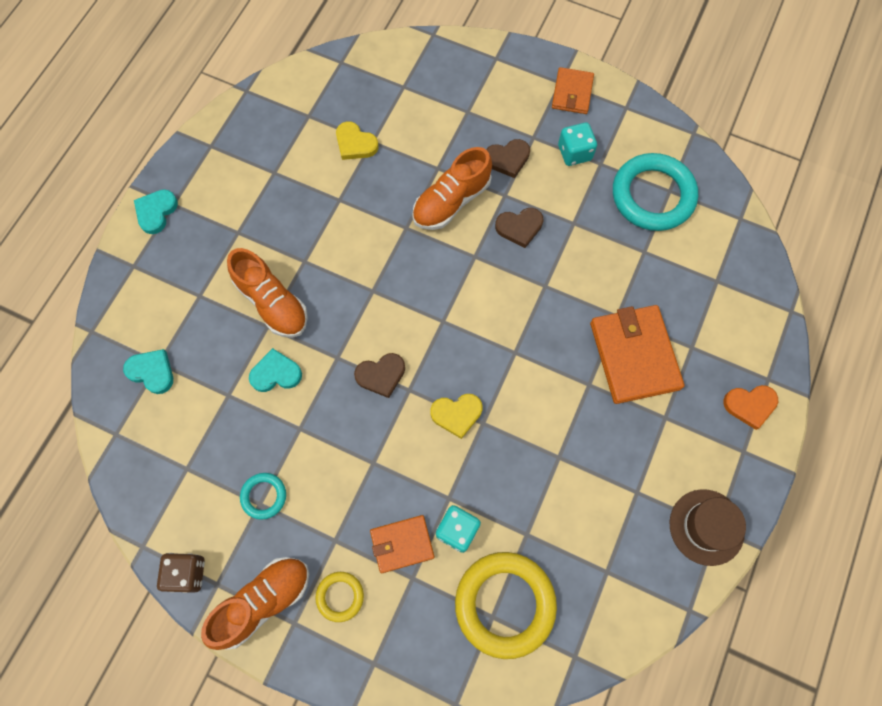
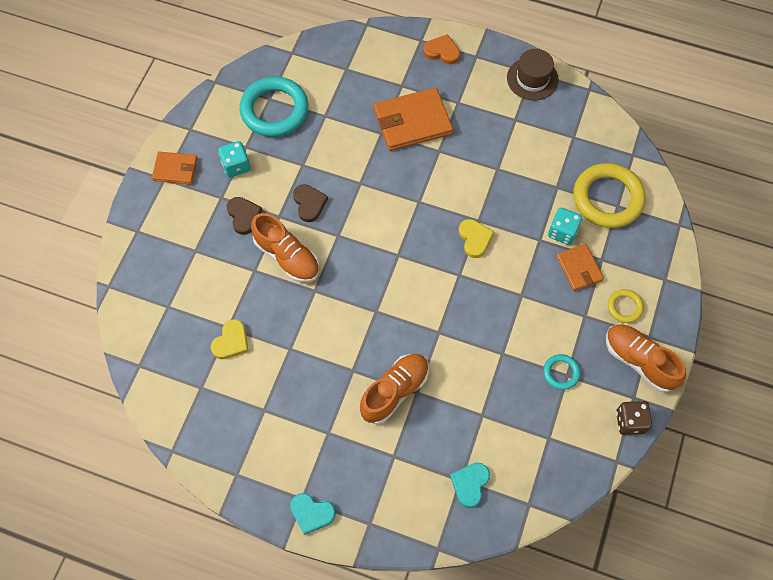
camera: 95 degrees left, 5 degrees down
(276, 373) = (458, 379): turquoise heart -> none
(381, 375) = (450, 296): brown heart -> none
(750, 405) = (442, 51): orange heart -> orange heart turned 60 degrees counterclockwise

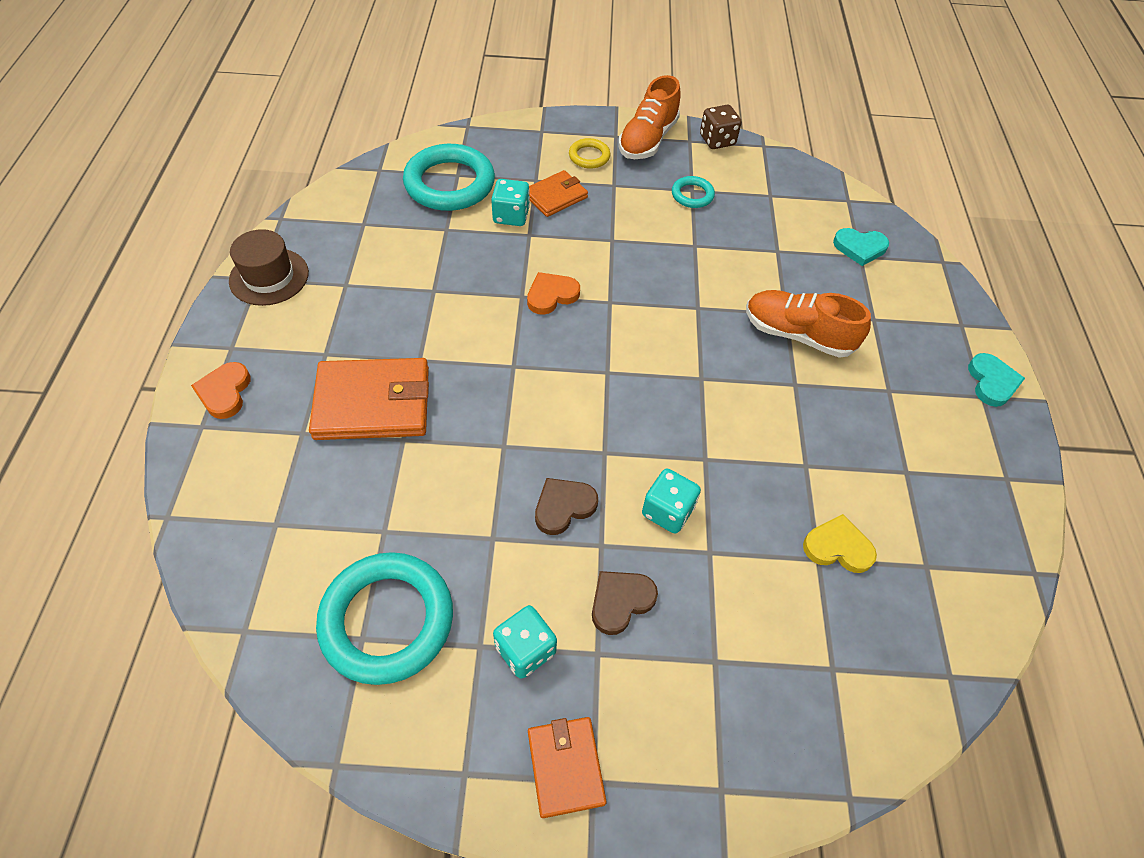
camera: 110 degrees left, 10 degrees down
(287, 257) = (667, 511): orange shoe -> turquoise dice
(412, 122) = (373, 403): orange wallet -> orange wallet turned 60 degrees counterclockwise
(474, 239) = (551, 295): yellow heart -> orange heart
(607, 198) = (449, 183): yellow ring -> turquoise ring

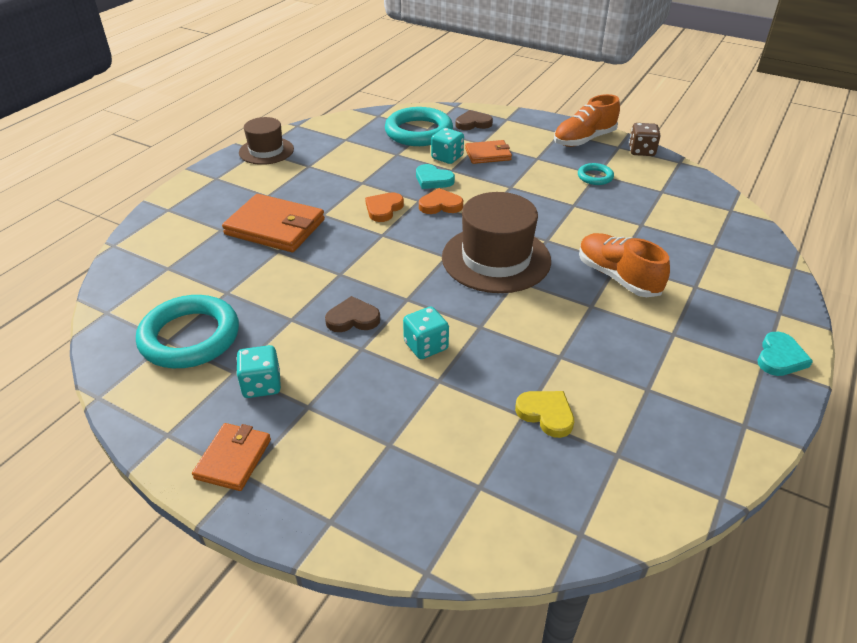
camera: 30 degrees right, 15 degrees down
(225, 392) = (194, 197): orange heart -> orange heart (383, 209)
(589, 156) = (531, 139): yellow ring -> none
(620, 601) = (348, 384): brown heart -> brown heart (473, 123)
(662, 355) = (496, 259): none -> brown hat
(859, 248) = (718, 240): turquoise heart -> turquoise heart (433, 180)

